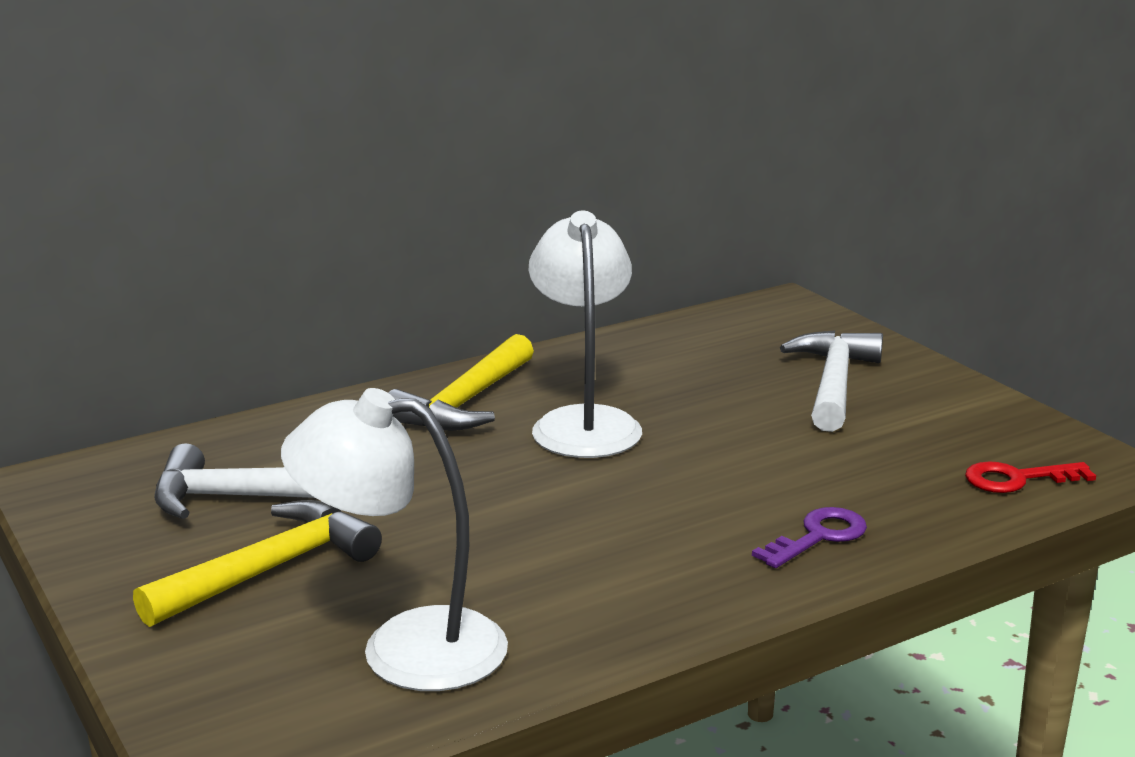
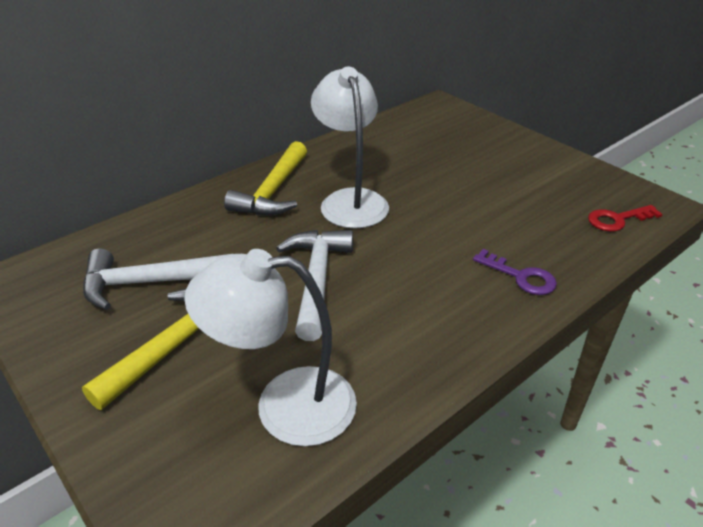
camera: 10 degrees left, 15 degrees up
(818, 536) = (520, 276): purple key -> purple key turned 90 degrees clockwise
(834, 383) = (487, 158): white hammer -> white hammer (317, 279)

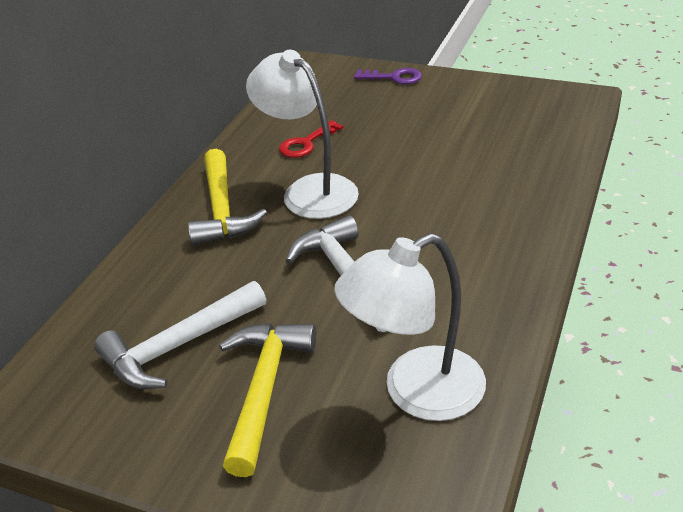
camera: 25 degrees left, 0 degrees up
(520, 276) = (520, 202): purple key -> purple key (394, 77)
(617, 220) = (558, 123): red key -> red key (306, 143)

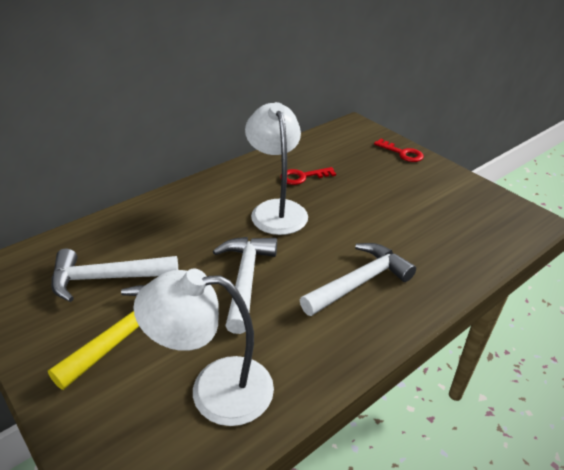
camera: 25 degrees right, 0 degrees up
(222, 210) = (212, 200): yellow hammer -> none
(394, 77) = (402, 153): purple key -> red key
(467, 225) = (360, 282): none -> white hammer

